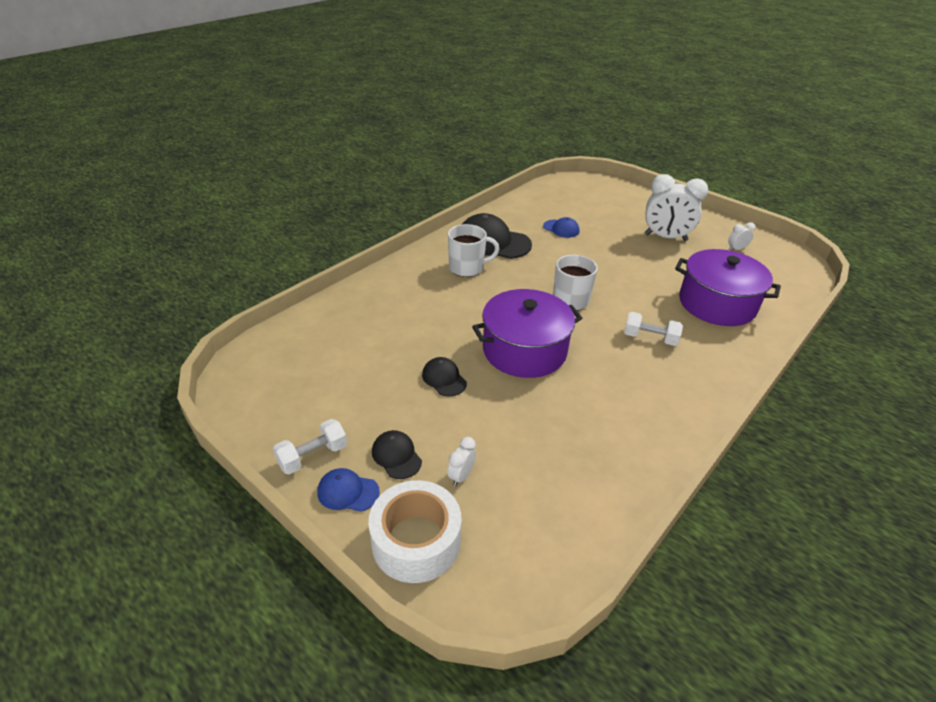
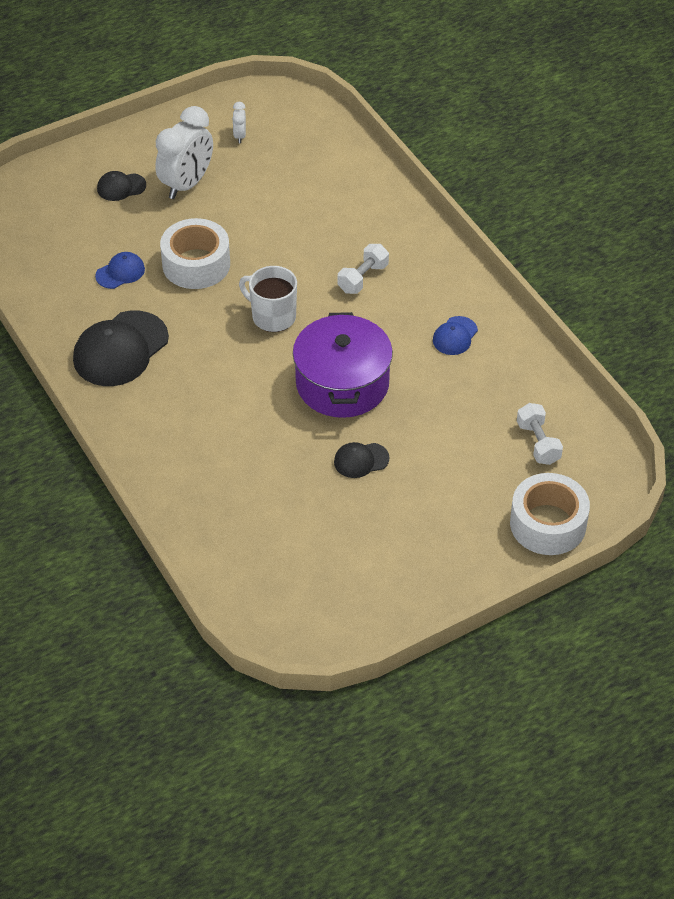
camera: 70 degrees left, 10 degrees up
(313, 456) = (431, 582): white dumbbell -> white dumbbell (538, 443)
(348, 492) = (482, 562): blue cap -> blue cap (455, 336)
(396, 456) = (452, 519): black cap -> black cap (121, 187)
(461, 476) = (491, 478): white clock -> none
(467, 268) = (168, 390): white mug -> none
(594, 256) = (196, 264): none -> white tape
(717, 304) = (330, 201): purple pot -> none

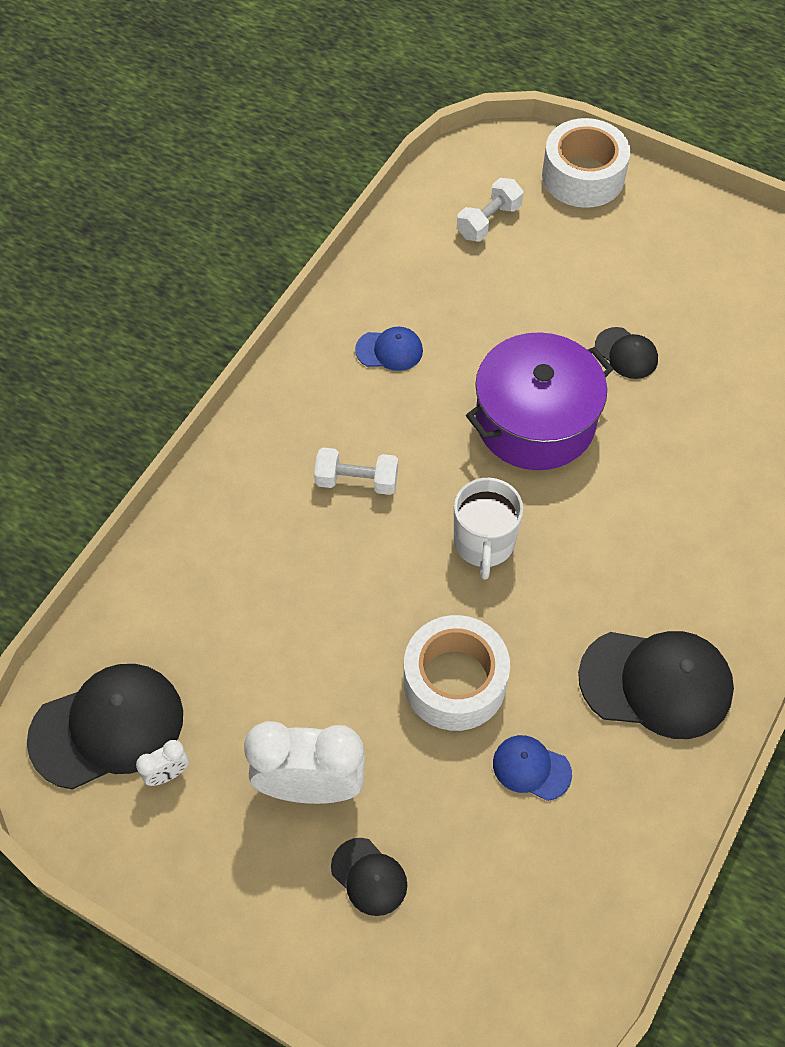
camera: 120 degrees left, 10 degrees up
(285, 123) = (107, 727): none -> black cap

